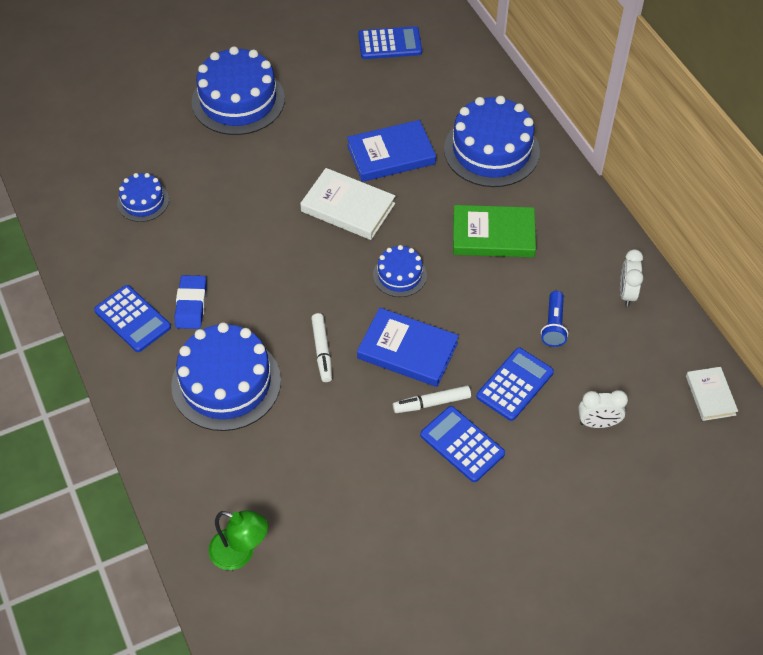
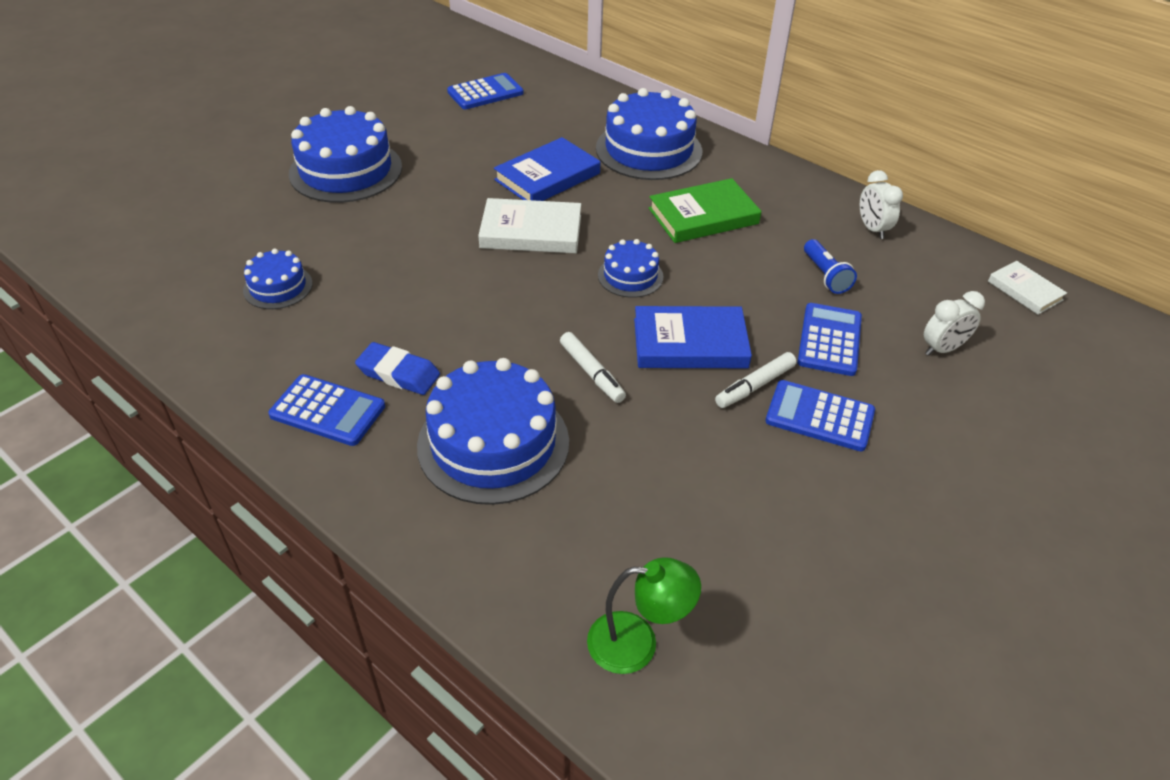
camera: 25 degrees left, 10 degrees down
(191, 305) = (398, 373): blue eraser -> blue eraser turned 45 degrees counterclockwise

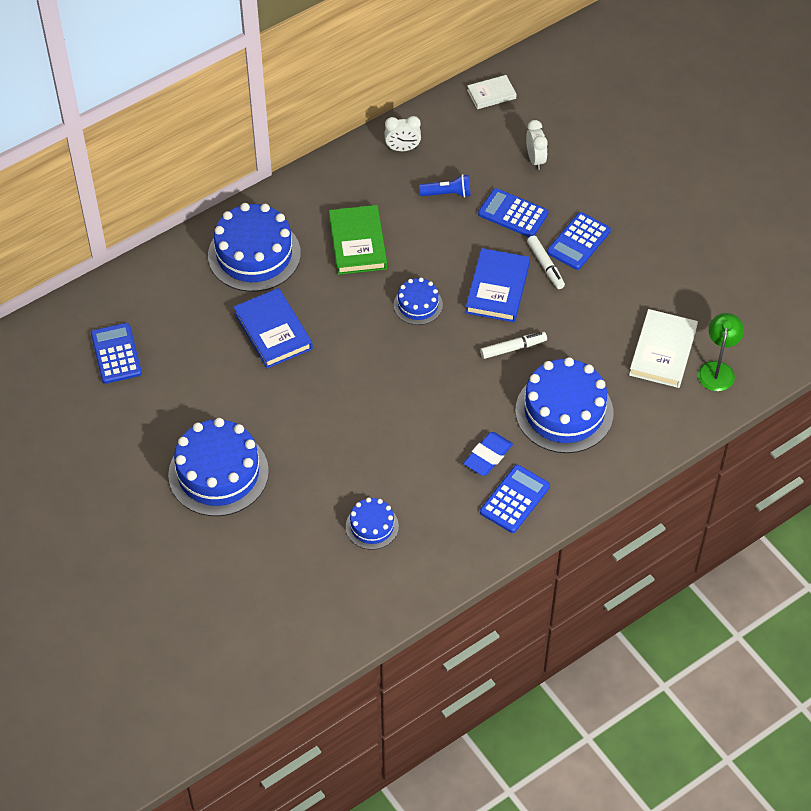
camera: 75 degrees left, 10 degrees up
(531, 231) = (346, 355): white book -> white book (662, 351)

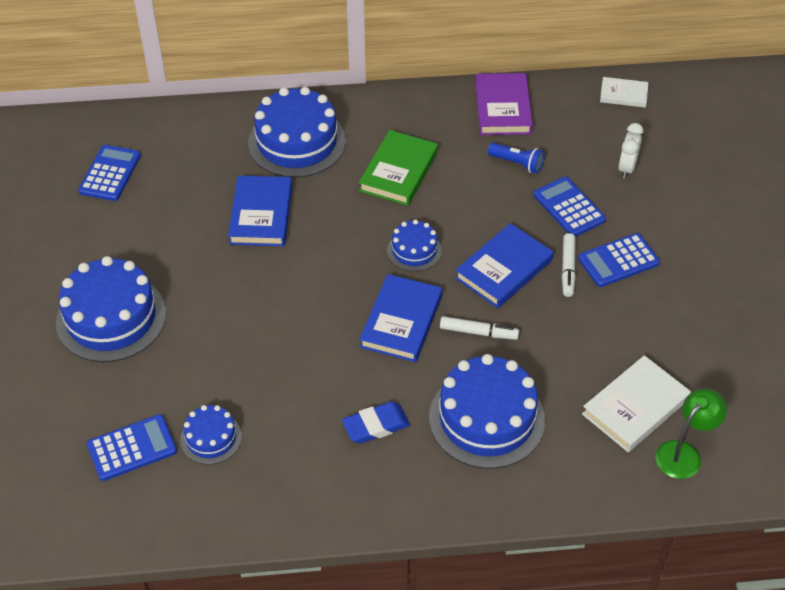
camera: 30 degrees right, 5 degrees down
(402, 148) = (502, 108): white clock -> purple book
(449, 367) = (401, 321): none -> blue book
(514, 499) = (371, 482): blue calculator -> blue calculator (132, 448)

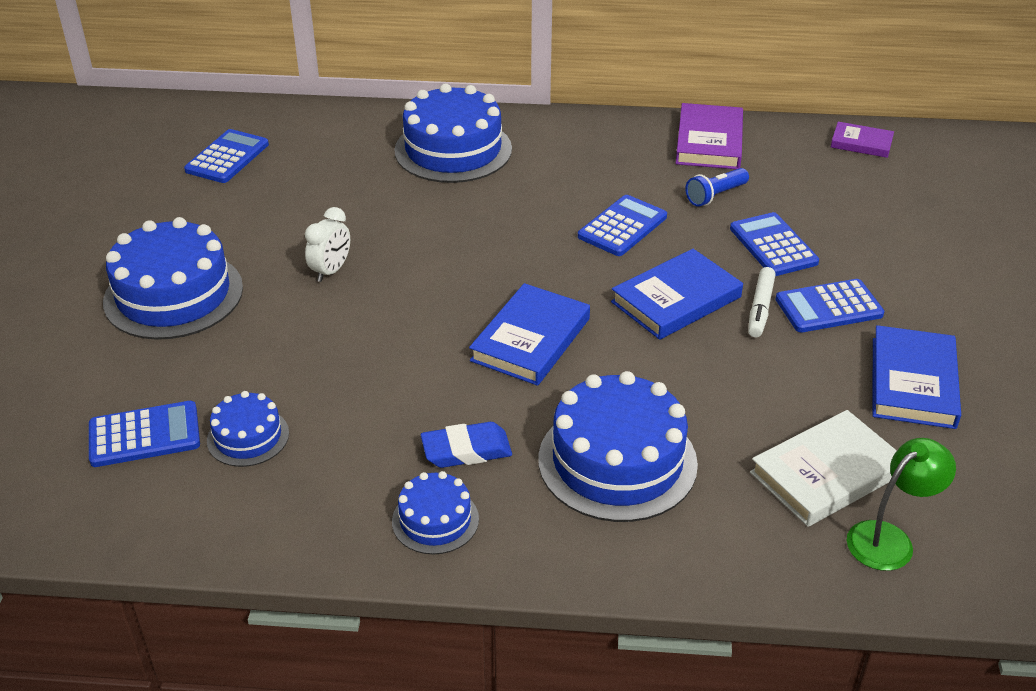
camera: 10 degrees right, 10 degrees down
(261, 215) = (389, 213): blue book -> blue book (912, 382)
(398, 171) = (567, 189): green book -> none
(414, 250) = (566, 268): blue cake -> blue cake (435, 520)
(449, 204) = (622, 227): none -> blue calculator
(478, 332) = (628, 363): white marker -> none
(517, 163) = (715, 196): blue flashlight -> blue flashlight turned 105 degrees clockwise
(623, 95) = (861, 143): white book -> purple book
(626, 168) = (854, 214): white clock -> white clock (331, 271)

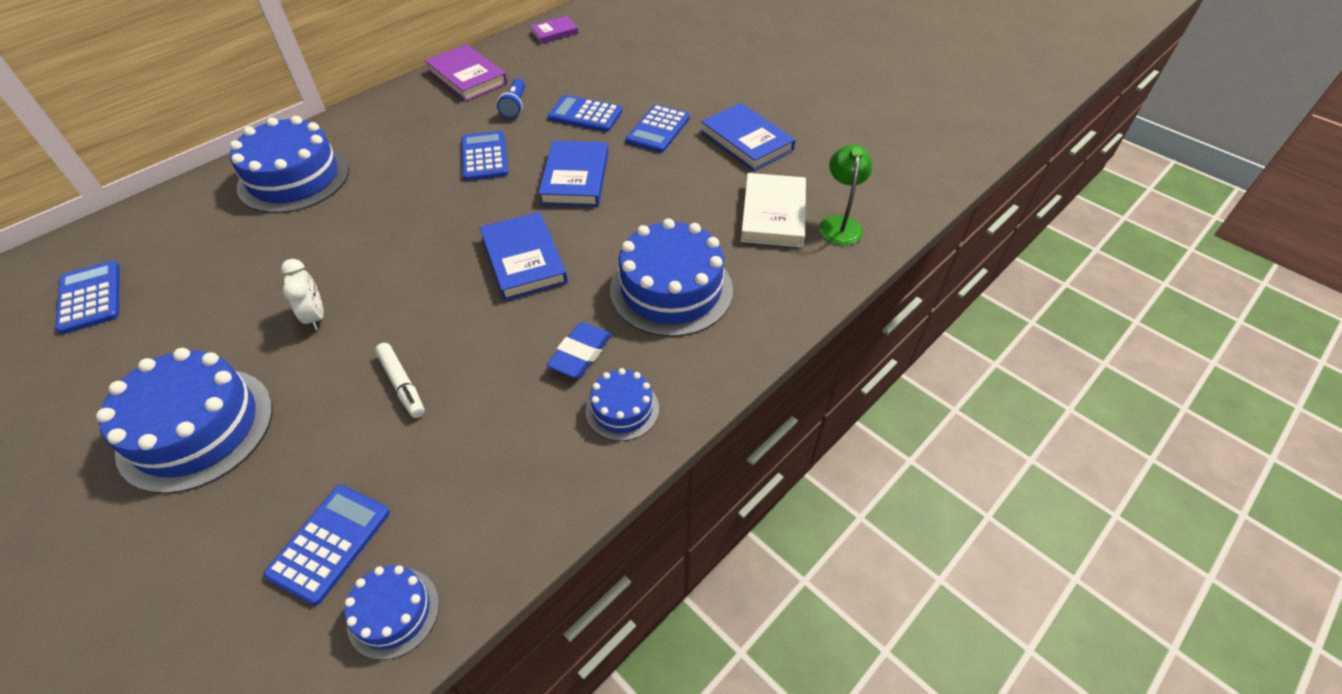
camera: 50 degrees left, 10 degrees up
(248, 437) = (419, 471): blue cake -> blue cake (393, 612)
(760, 308) = (626, 152): white marker -> white marker (402, 384)

